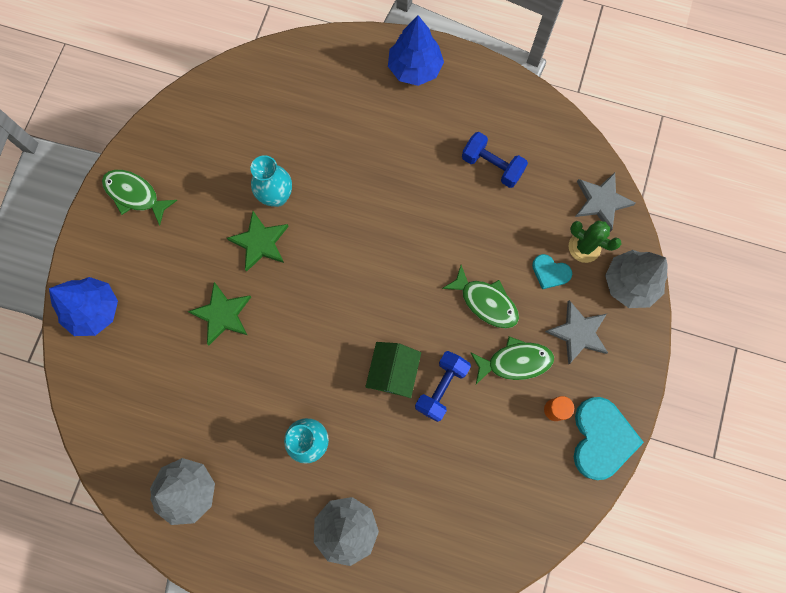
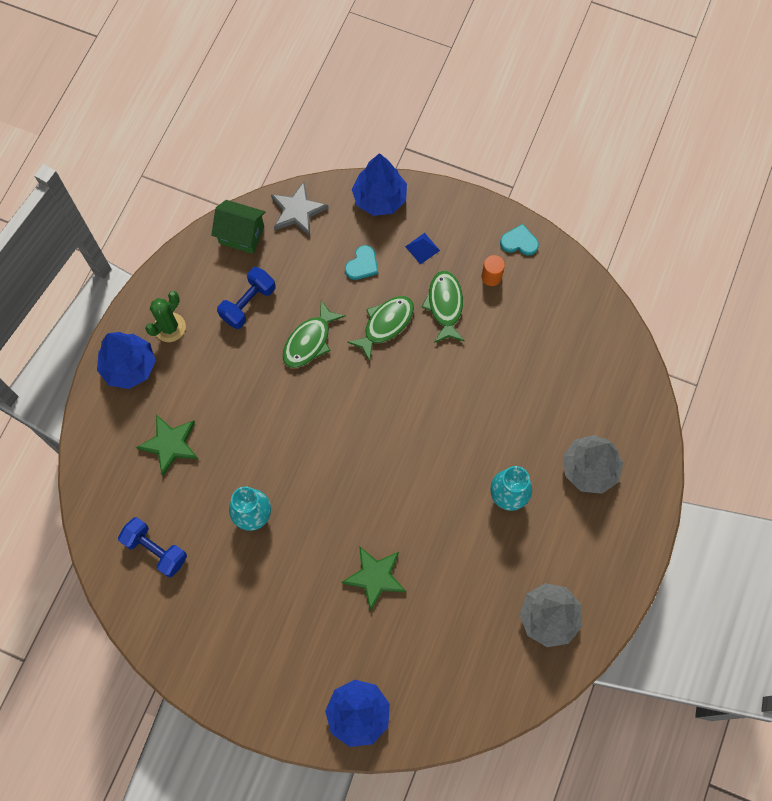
camera: 85 degrees left, 5 degrees down
(135, 195) = (233, 668): green fish -> green fish (309, 341)
(260, 242) = (302, 535): green star -> green star (170, 444)
(393, 373) = (447, 415): green house -> green house (241, 235)
(441, 387) = (464, 372): blue dumbbell -> blue dumbbell (155, 550)
(578, 333) = (422, 248): grey star -> blue pyramid
(584, 247) = (340, 232): green cactus -> green cactus (169, 327)
(601, 438) = (519, 242): turquoise heart -> turquoise heart, size x0.53
(630, 283) = (379, 198): grey tree -> blue tree

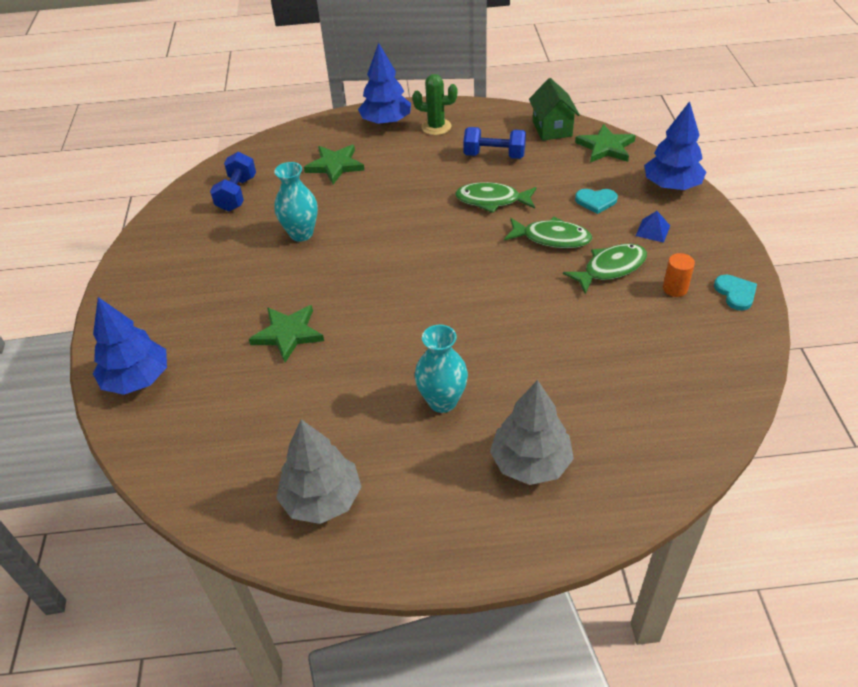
camera: 65 degrees right, 25 degrees down
(297, 211) = (605, 147): grey star -> green star

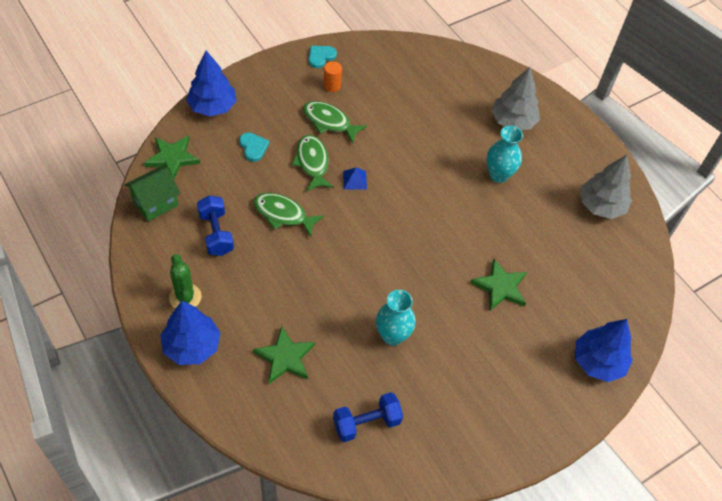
camera: 125 degrees left, 10 degrees up
(492, 200) = (283, 214): green fish -> green fish turned 135 degrees clockwise
(652, 230) = (274, 107): blue pyramid -> blue pyramid (354, 180)

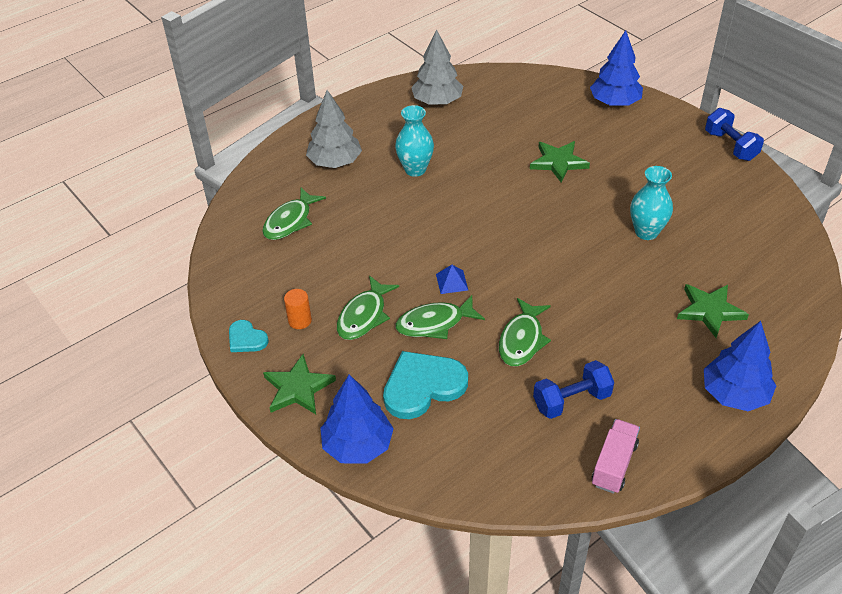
camera: 90 degrees left, 10 degrees down
(152, 246) = (614, 464): none -> pink truck
(155, 203) = (545, 477): green house -> none
(172, 158) = (462, 474): green star -> green star (298, 388)
(185, 297) = (674, 414): green cactus -> none
(253, 147) = (423, 386): turquoise heart -> turquoise heart, size x1.89
(366, 423) = (750, 241): blue dumbbell -> blue dumbbell (730, 146)
(440, 87) = (290, 221): none -> green fish

